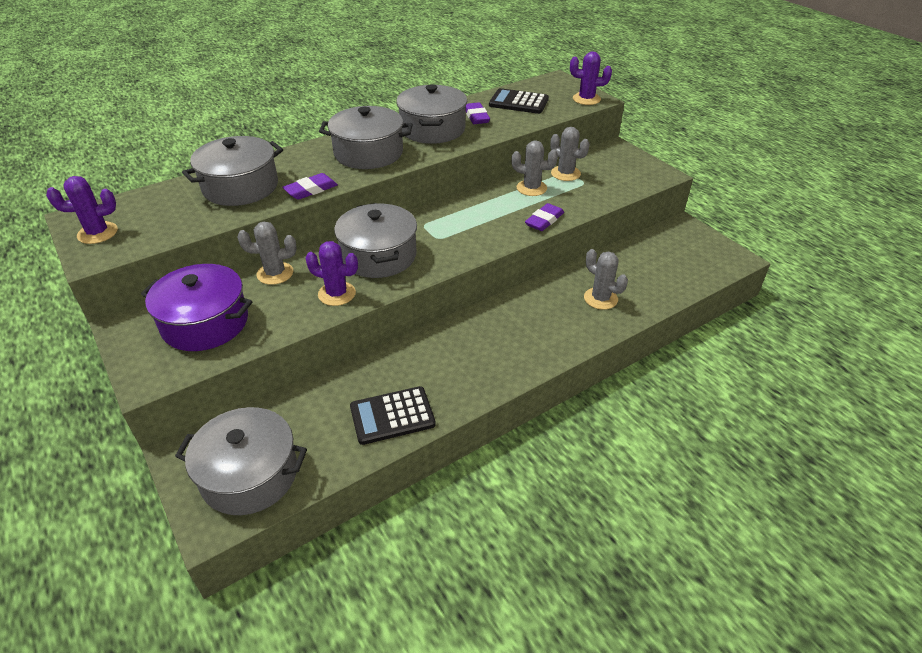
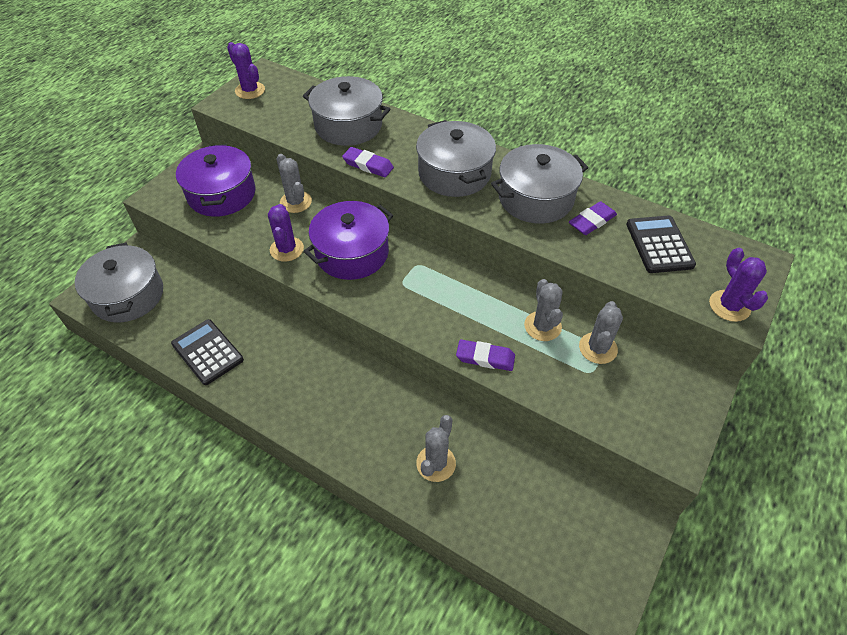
camera: 65 degrees right, 10 degrees up
(378, 256) = (352, 253): grey pot -> purple pot

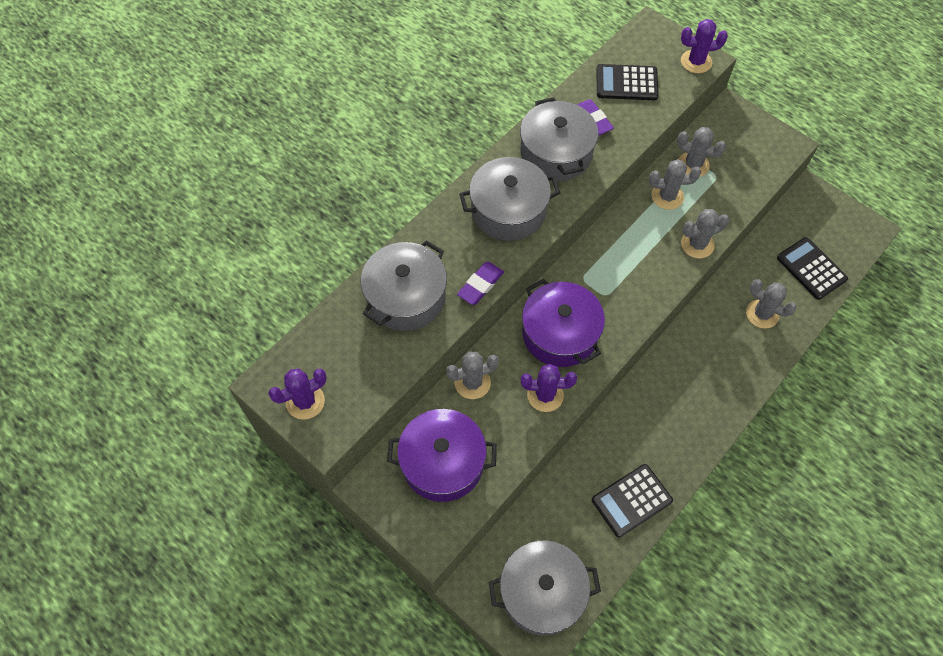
camera: 80 degrees left, 10 degrees up
(485, 358) = (697, 244): purple eraser -> grey cactus
(516, 521) = (811, 269): none -> black calculator

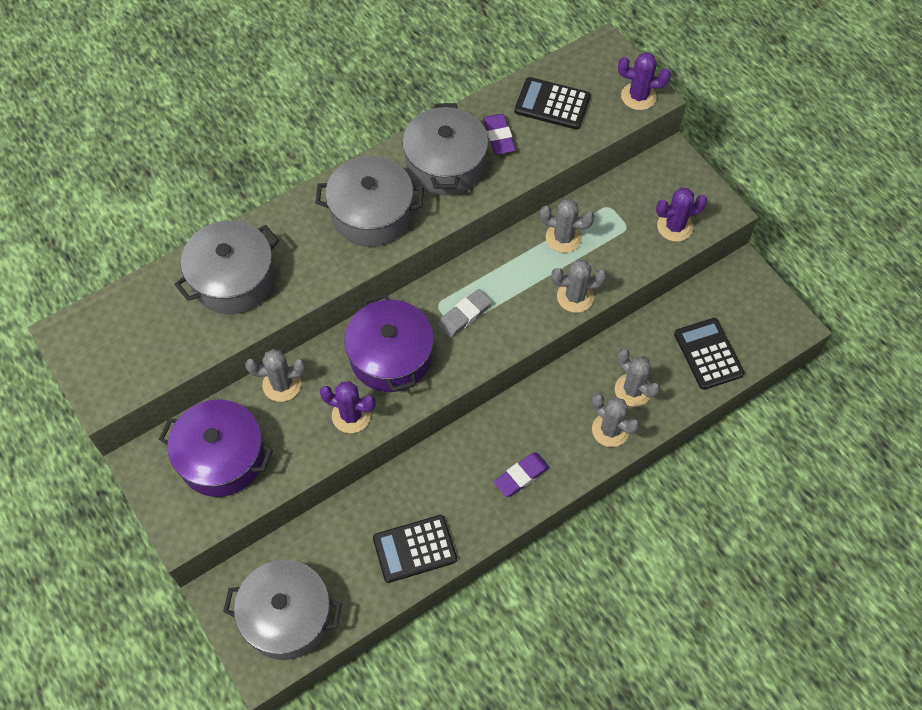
camera: 15 degrees right, 0 degrees up
(305, 401) = (96, 359): purple cactus -> purple cactus (675, 226)
(480, 285) = (313, 284): purple eraser -> purple eraser (521, 476)
(610, 282) = (464, 315): none -> grey eraser
(693, 165) = (606, 209): grey cactus -> grey cactus (610, 430)

